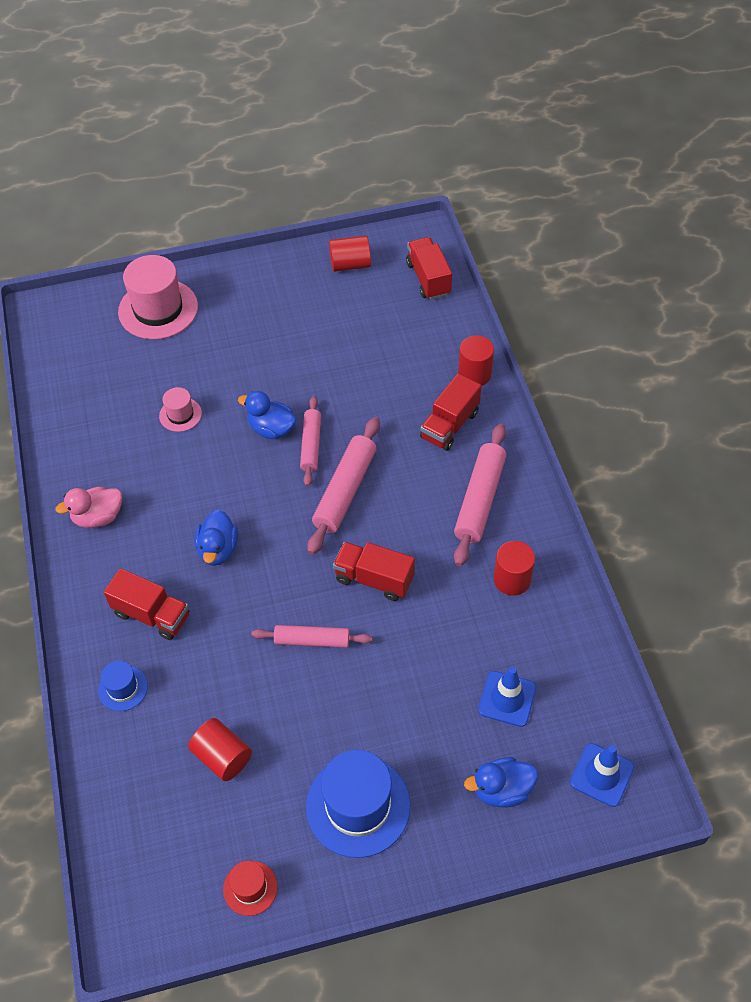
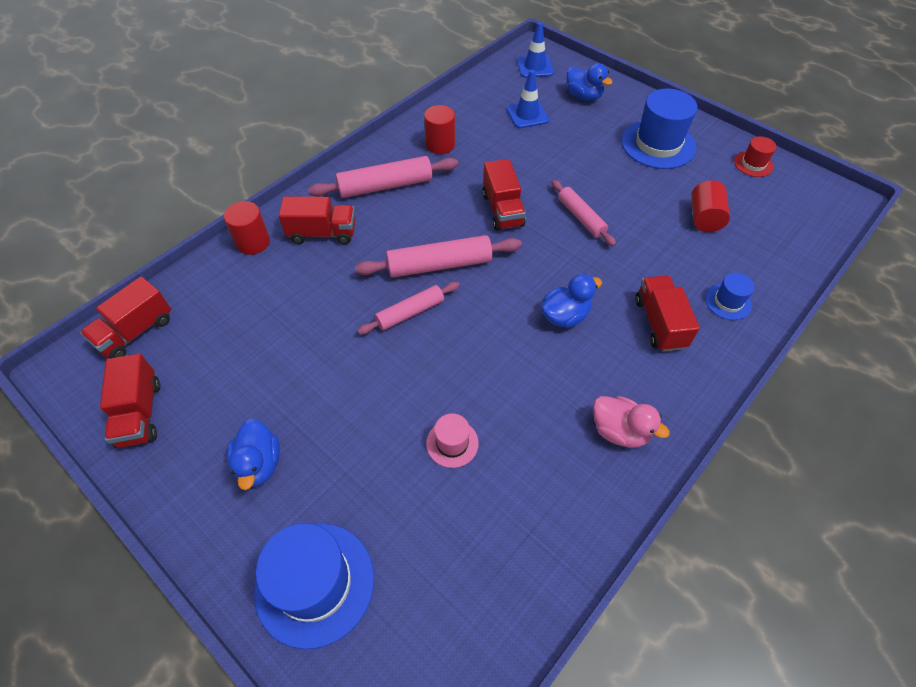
camera: 125 degrees left, 0 degrees up
(158, 309) = (315, 583): pink hat -> blue hat
(271, 429) = (413, 353): blue duck -> blue duck (259, 464)
(350, 264) = (140, 413): red cylinder -> red truck

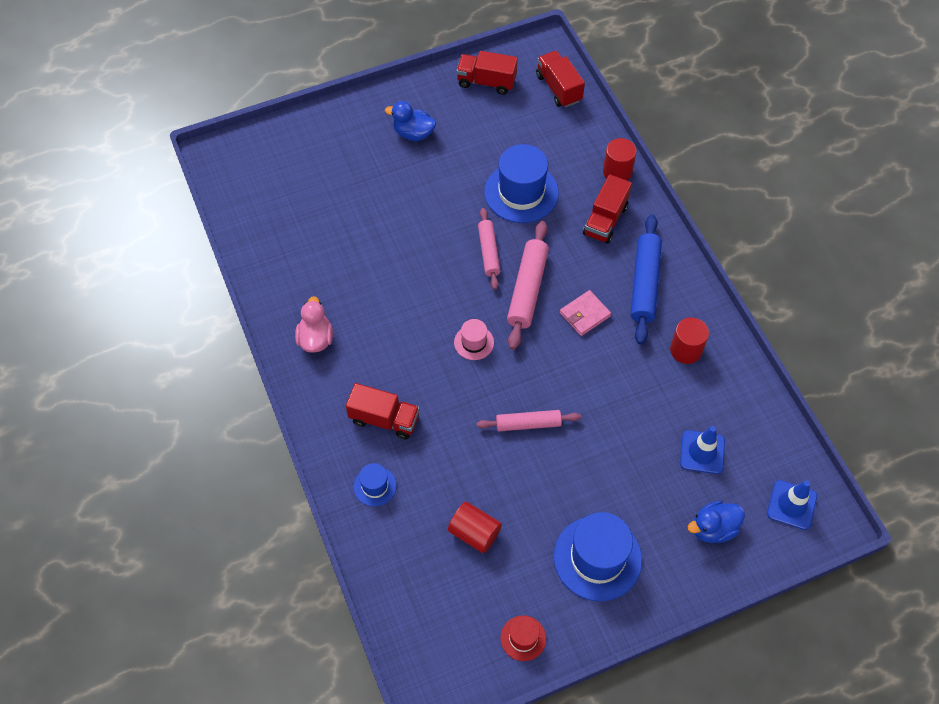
camera: 115 degrees right, 5 degrees up
(315, 583) = (323, 142): blue hat -> blue hat (521, 192)
(385, 186) = (644, 283): pink rolling pin -> blue rolling pin
(443, 215) = (585, 314): none -> pink wallet
(452, 443) = (366, 237): pink hat -> pink hat (474, 342)
(502, 210) = (569, 364): red truck -> none
(565, 316) = (428, 355): blue duck -> none
(619, 431) = (315, 339): pink duck -> pink duck turned 120 degrees clockwise

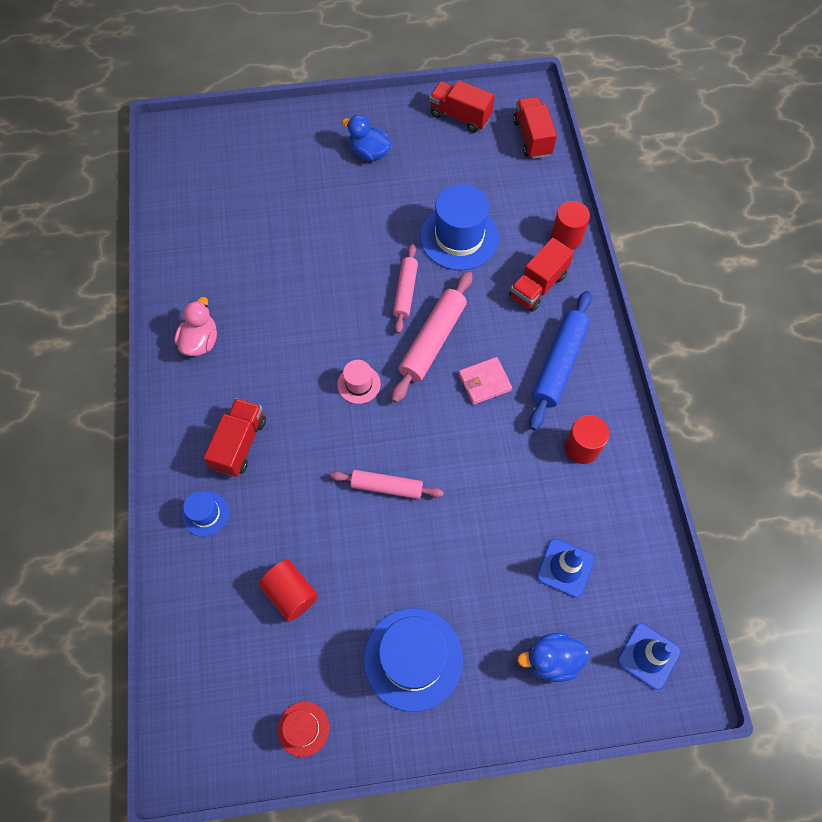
camera: 15 degrees right, 5 degrees up
(384, 419) = (240, 444): red truck -> red truck turned 105 degrees counterclockwise

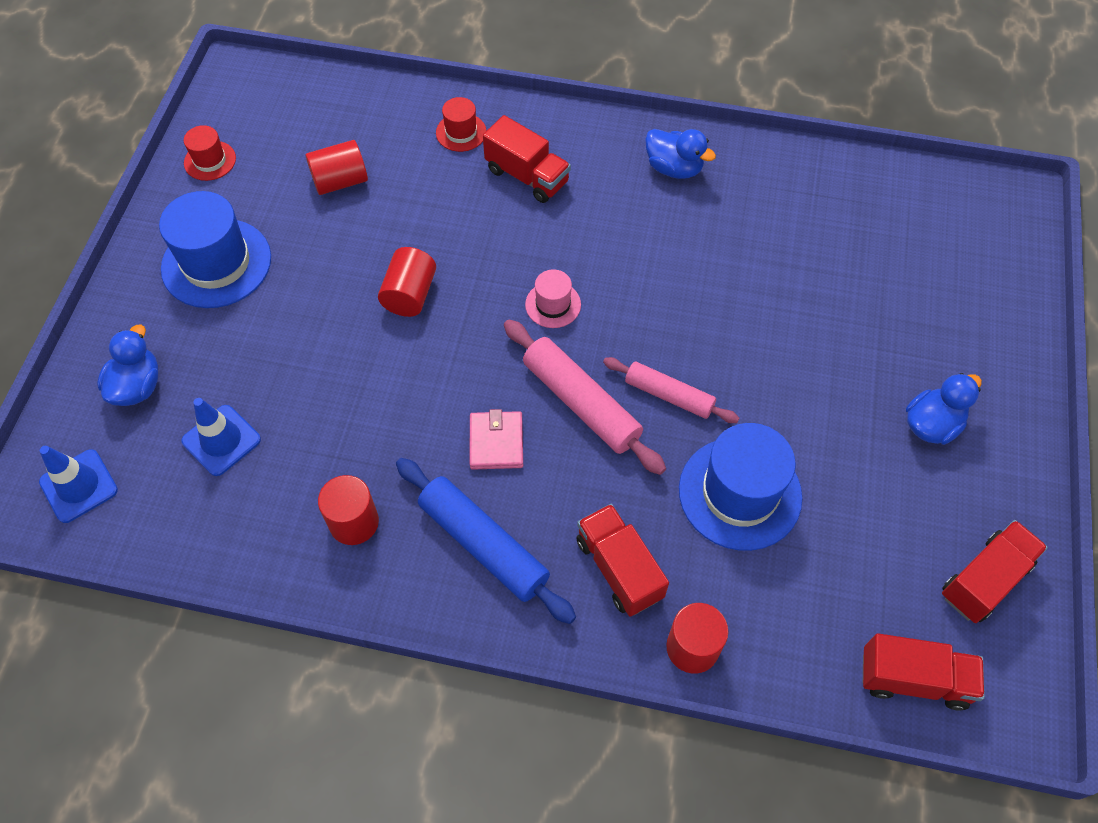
camera: 110 degrees right, 5 degrees down
(200, 341) = (674, 168): pink duck -> blue duck
(205, 514) = (461, 132): blue hat -> red hat
(386, 487) = (410, 294): pink rolling pin -> red cylinder

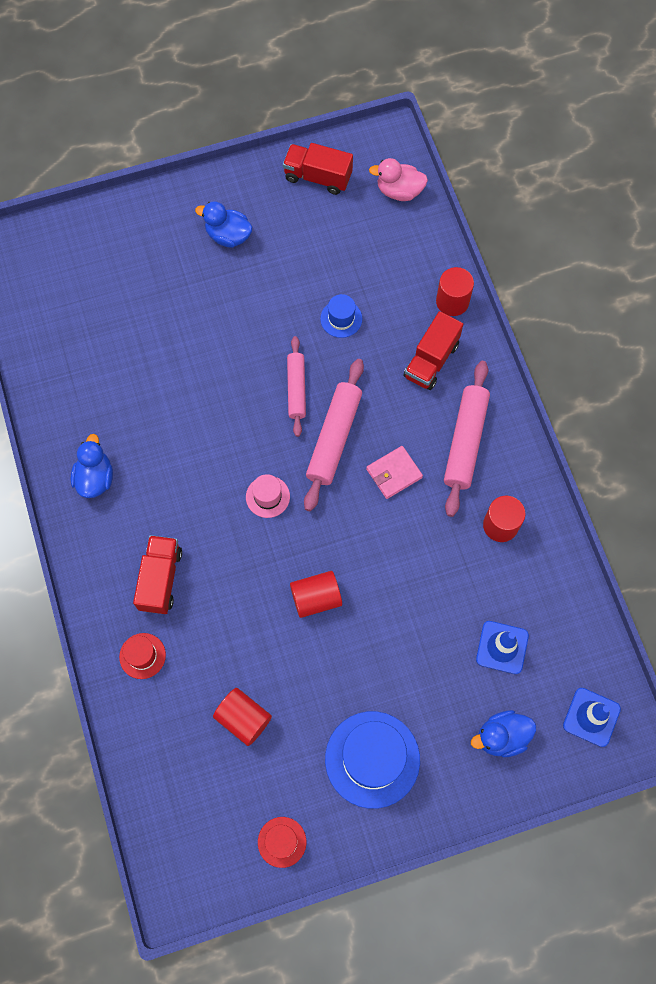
camera: 120 degrees left, 10 degrees up
(484, 544) = (465, 441): blue rolling pin -> pink rolling pin
(740, 493) = (341, 319): blue hat -> blue hat, size x0.50
(913, 679) = (399, 191): red truck -> pink duck

